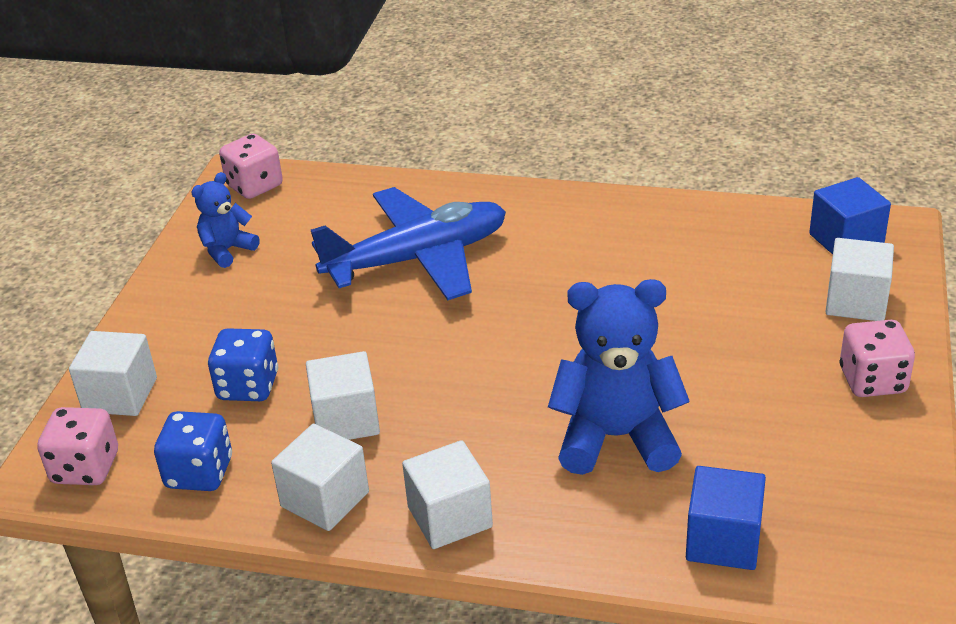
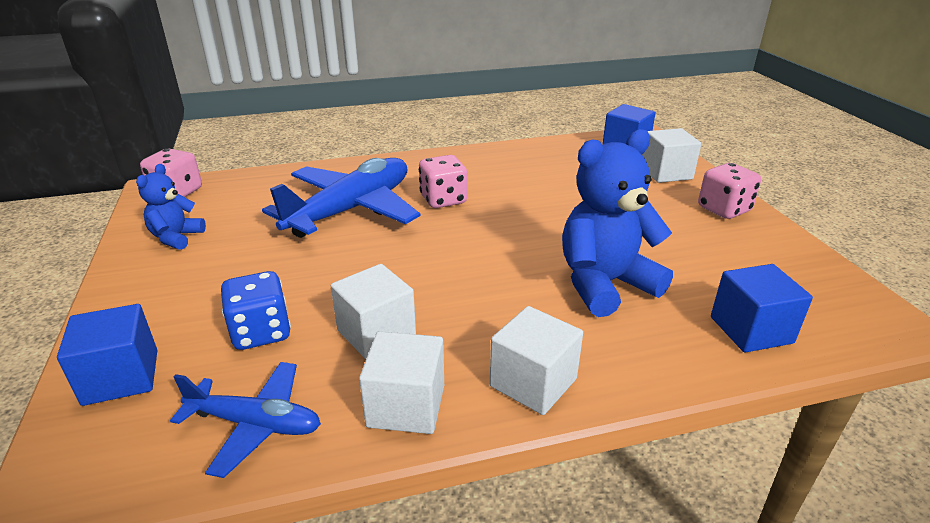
camera: 30 degrees left, 5 degrees down
(85, 468) = (110, 463): pink dice -> pink dice (443, 200)
(120, 395) = (121, 377): white cube -> blue cube
(199, 473) = (255, 424): blue dice -> blue plane

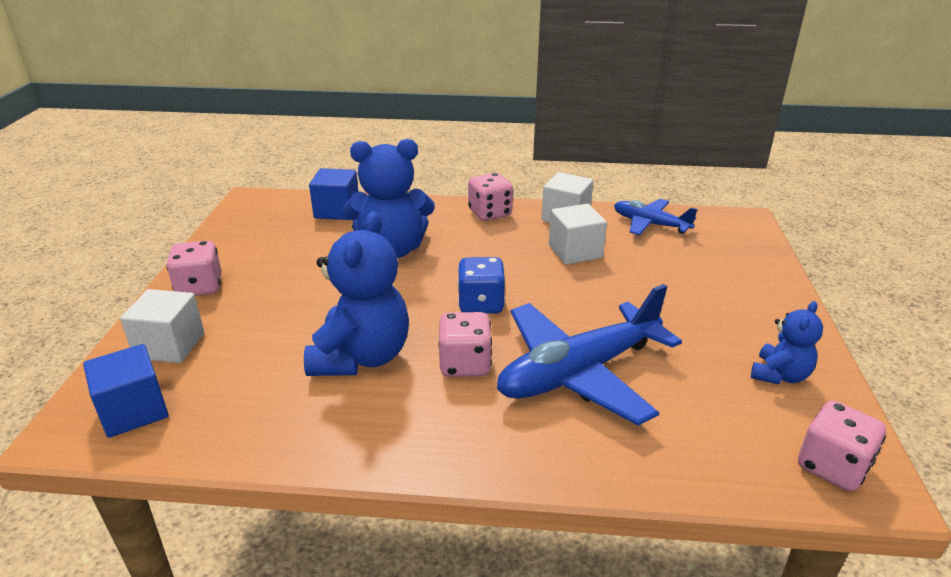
camera: 160 degrees left, 0 degrees up
(121, 377) = (745, 259): blue cube -> none
(261, 332) = (658, 267): blue dice -> blue dice (481, 304)
(524, 190) = (361, 357): none -> blue teddy bear
(533, 382) = (490, 213): white cube -> pink dice

